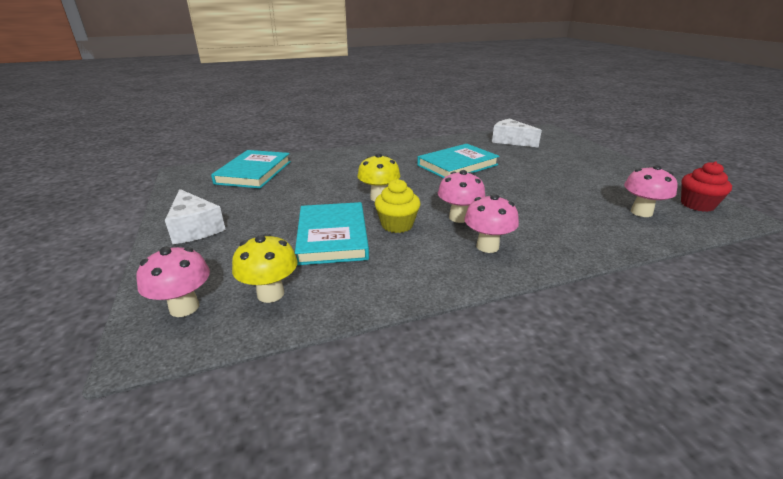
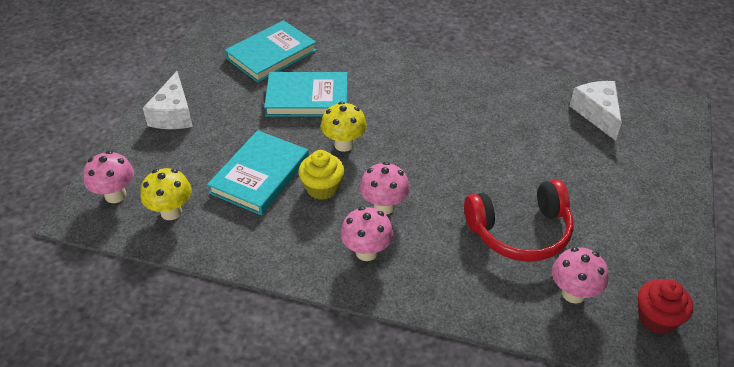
camera: 35 degrees right, 15 degrees up
(457, 165) = (475, 130): turquoise book -> turquoise book (307, 98)
(562, 197) = (520, 232): none -> red headphones

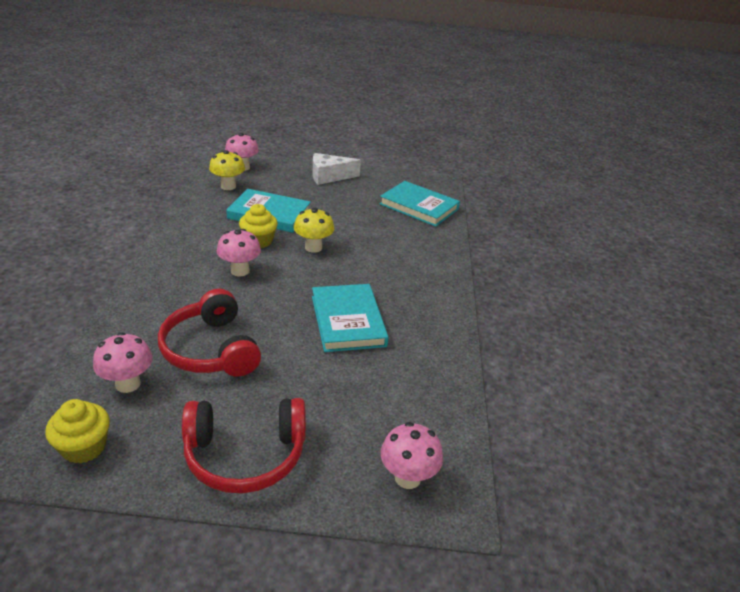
camera: 75 degrees right, 10 degrees down
(307, 98) = (368, 227): turquoise book -> turquoise book (348, 321)
(366, 252) = (188, 265): pink mushroom -> pink mushroom (407, 477)
(597, 114) = (413, 416): white cheese -> none
(650, 212) = (245, 455): none -> red headphones
(657, 318) = (84, 447): red cupcake -> yellow cupcake

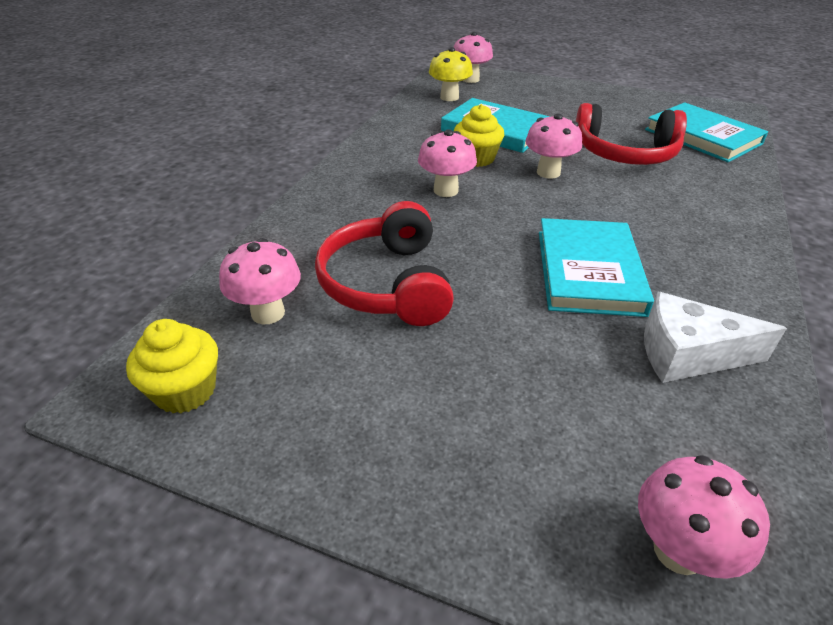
camera: 20 degrees right, 5 degrees up
(245, 455) = (404, 448): red headphones -> red headphones (625, 153)
(313, 247) = (548, 172): yellow mushroom -> pink mushroom
(329, 176) = (578, 95): white cheese -> white cheese (688, 354)

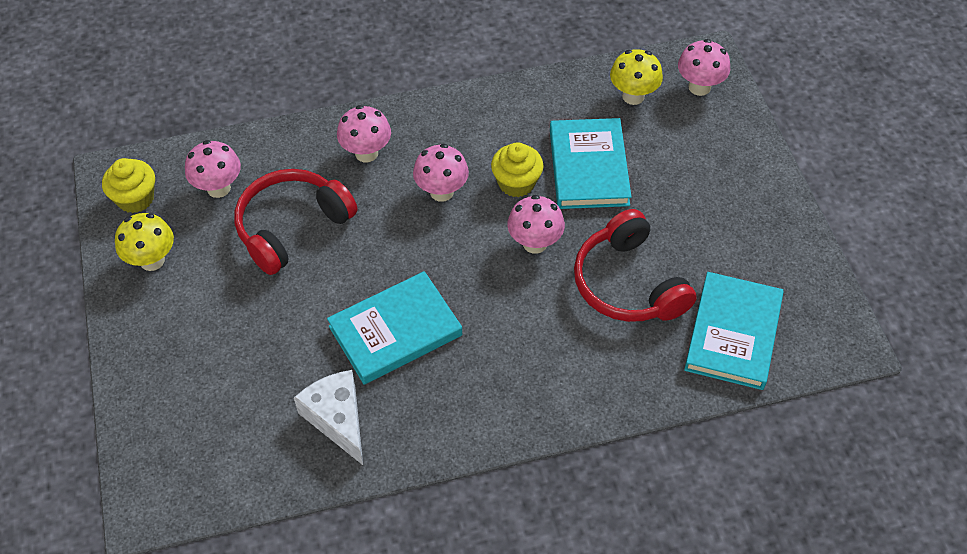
camera: 55 degrees right, 15 degrees up
(304, 418) = (152, 260): none -> yellow mushroom
(678, 550) = (172, 456): pink mushroom -> pink mushroom (366, 153)

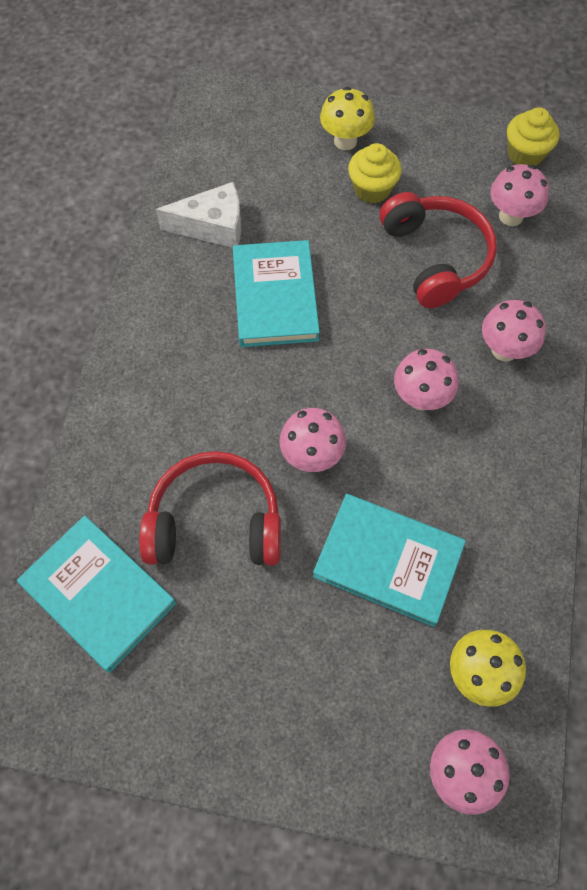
camera: 115 degrees right, 10 degrees up
(152, 260) = (446, 149): yellow mushroom -> yellow mushroom (345, 141)
(516, 183) = (400, 474): yellow cupcake -> yellow cupcake (372, 189)

